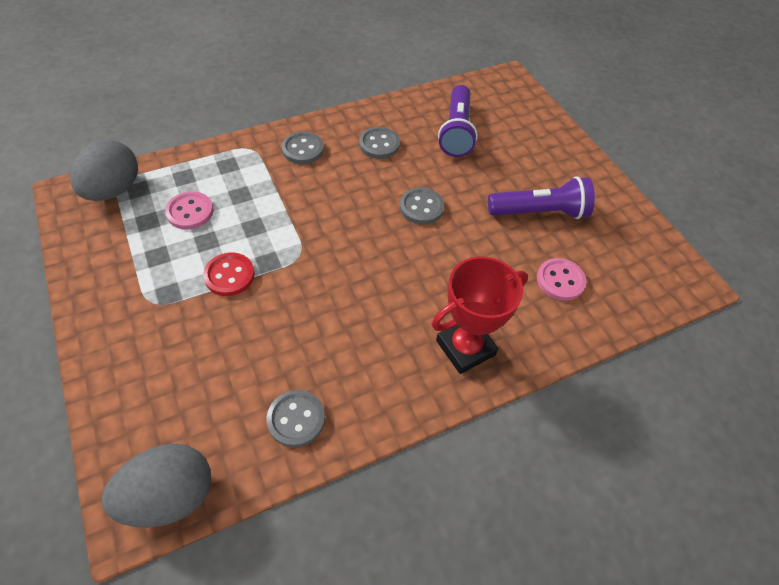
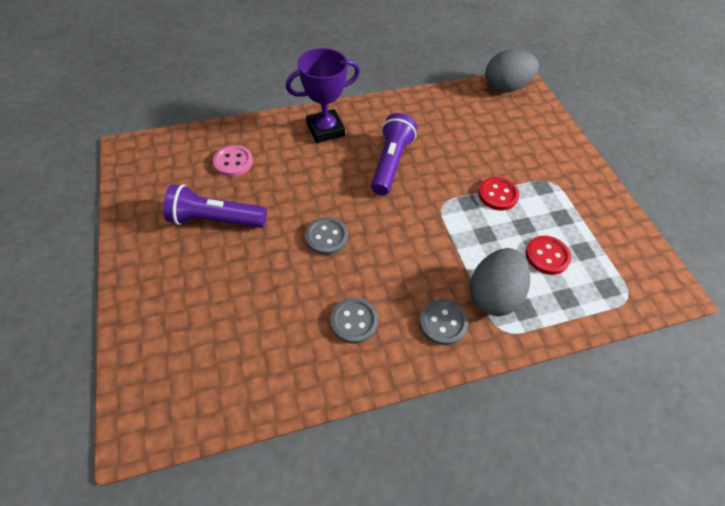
camera: 170 degrees left, 0 degrees up
(114, 190) = (630, 289): grey egg -> grey egg (493, 295)
(190, 212) = (547, 256): pink button -> red button
(296, 419) = (440, 108): grey button -> none
(456, 131) = (255, 332): purple flashlight -> purple flashlight (390, 163)
(465, 347) = (325, 130): red trophy -> purple trophy

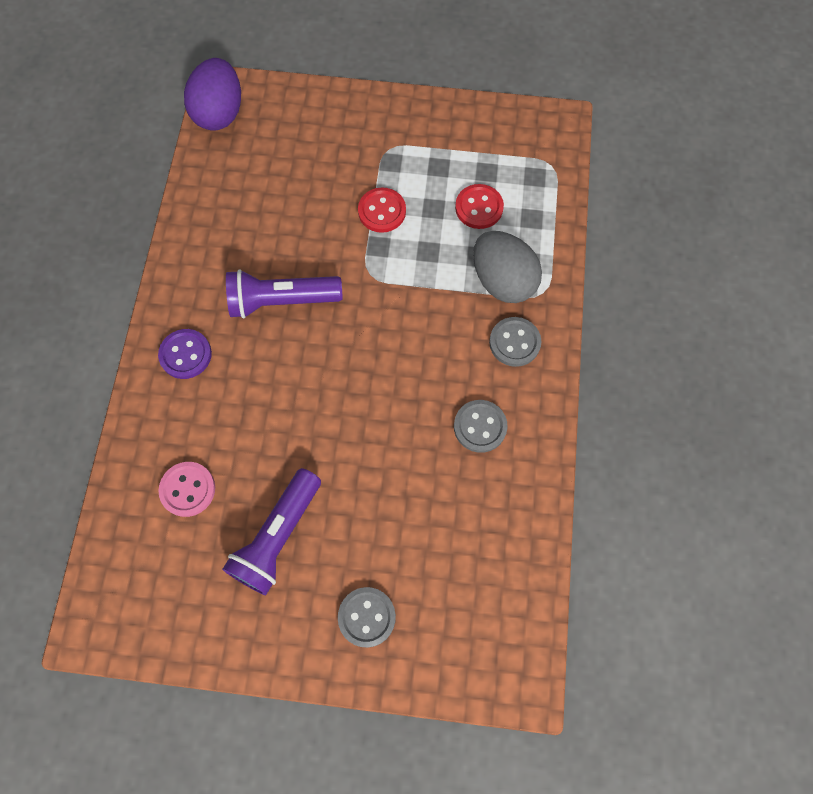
camera: 65 degrees left, 15 degrees up
(325, 130) = (185, 355): purple trophy -> purple button
(327, 237) = (361, 415): grey button -> grey button (367, 617)
(390, 163) = (281, 301): purple flashlight -> purple flashlight turned 45 degrees counterclockwise
(505, 87) = (220, 113): grey egg -> purple egg

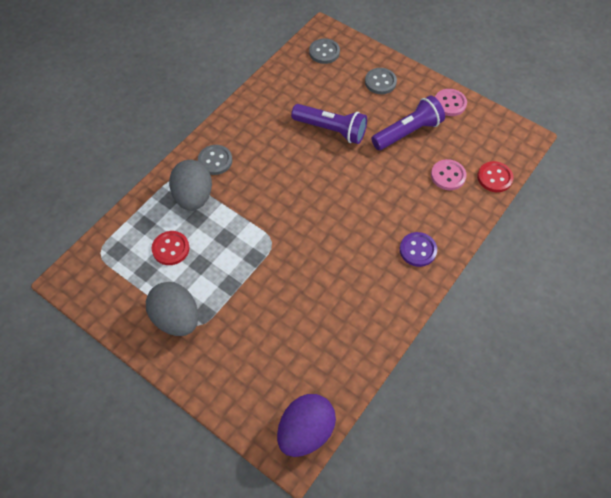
camera: 150 degrees left, 10 degrees down
(235, 634) = (450, 103): none -> pink button
(281, 301) = (339, 253): purple flashlight -> purple flashlight (331, 130)
(382, 211) = (235, 280): red button -> red button (494, 178)
(415, 144) = (176, 318): none -> grey egg
(480, 427) = (267, 130): grey button -> grey button (324, 52)

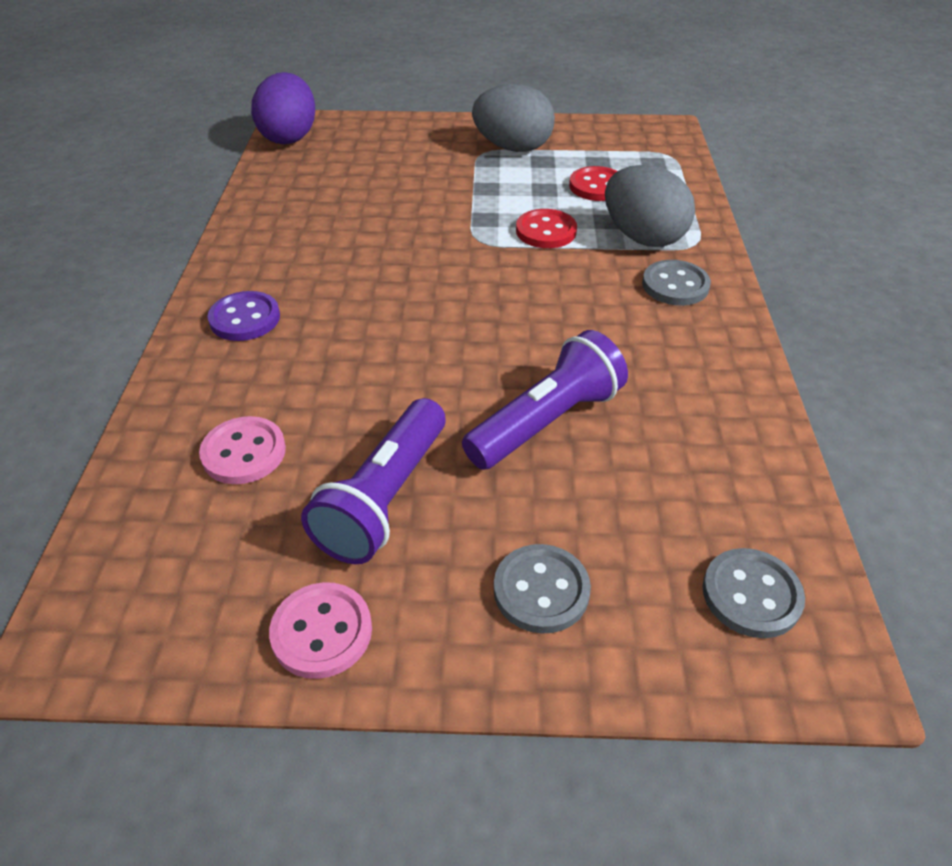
camera: 145 degrees right, 15 degrees down
(331, 130) = (546, 421): purple flashlight -> purple flashlight turned 150 degrees clockwise
(494, 178) = (133, 498): red button -> red button (546, 231)

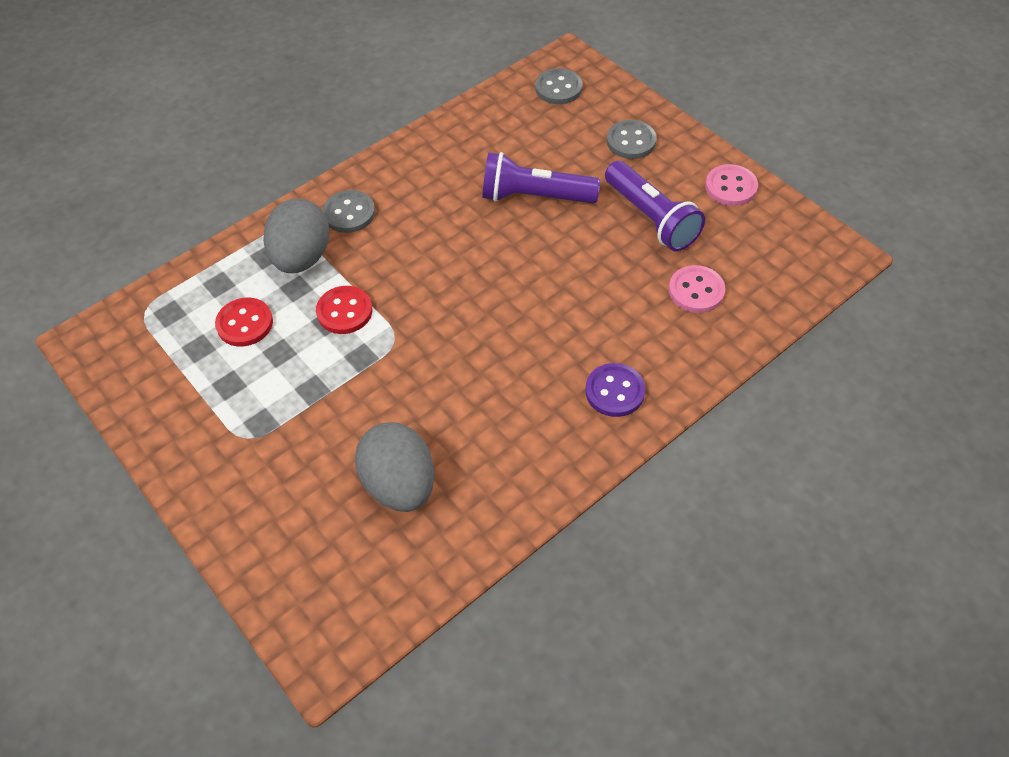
camera: 130 degrees left, 10 degrees up
(289, 137) = (356, 625): purple egg -> none
(385, 498) = (651, 218): purple flashlight -> purple flashlight turned 75 degrees clockwise
(513, 148) = (220, 422): grey egg -> grey egg (400, 484)

